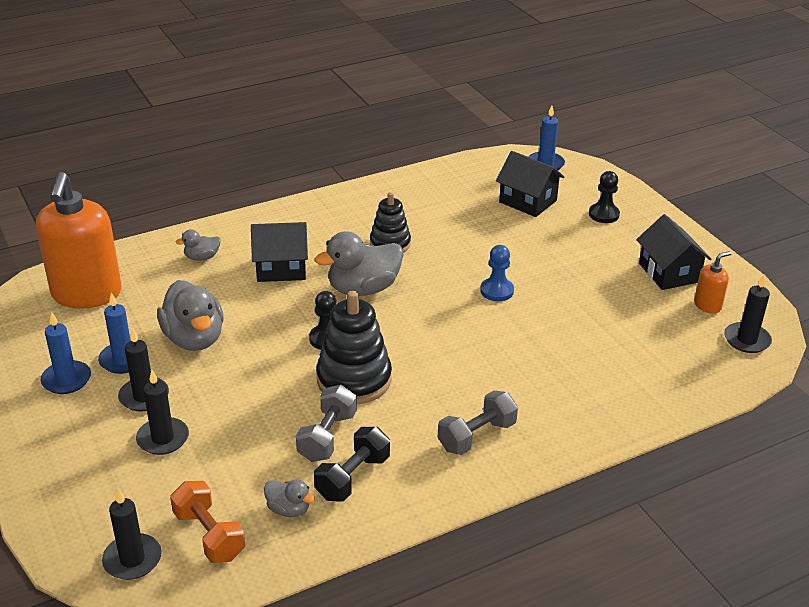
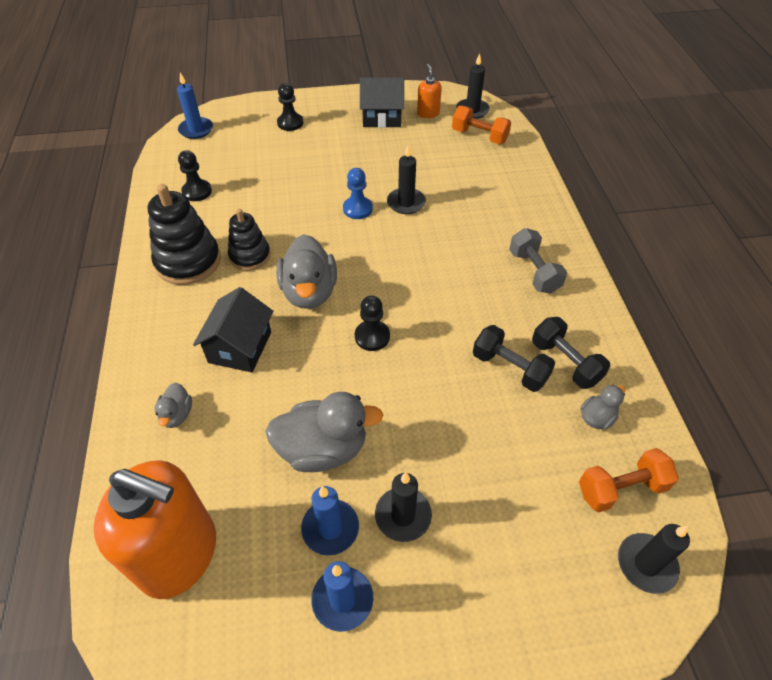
camera: 70 degrees left, 15 degrees up
(163, 438) = (476, 507): black candle -> black candle (406, 203)
(327, 437) = (509, 368): grey dumbbell -> black dumbbell
(354, 379) = (438, 331): black stacking toy -> black stacking toy (188, 262)
(456, 191) = (197, 191): none -> black pawn
(527, 201) = (243, 155): black house -> none
(696, 355) = (479, 136): none -> orange dumbbell

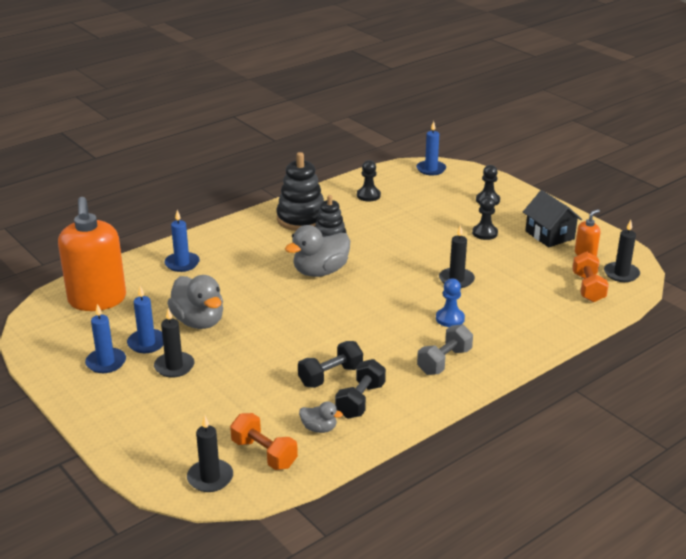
camera: 60 degrees right, 20 degrees down
(177, 414) = (182, 263): grey duck -> blue candle
(240, 347) = (249, 264): black house -> none
(357, 209) = (424, 262): blue pawn -> blue pawn (450, 319)
(372, 336) = (305, 309): black pawn -> black pawn (485, 233)
(509, 368) = (330, 376): black dumbbell -> black dumbbell turned 45 degrees clockwise

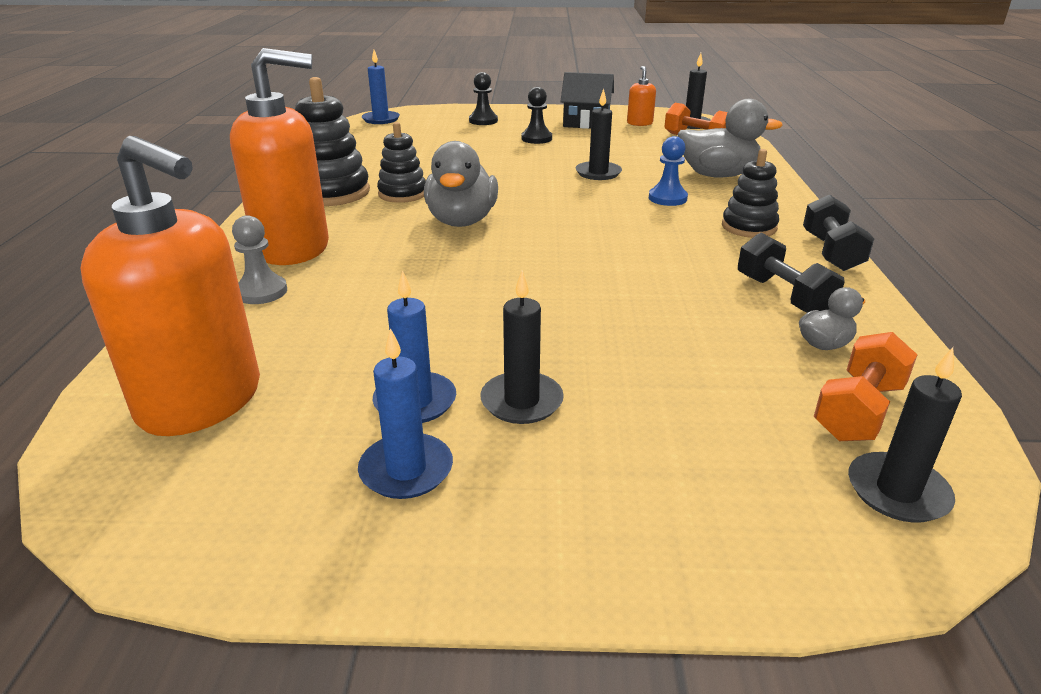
camera: 50 degrees left, 0 degrees up
(182, 263) = (261, 292): blue candle -> grey pawn
(199, 321) = (432, 334): grey duck -> grey duck (717, 175)
(229, 246) = (293, 248): none -> orange soap dispenser
(264, 454) = (858, 411): orange dumbbell -> orange dumbbell turned 45 degrees counterclockwise
(330, 376) = (704, 294): black dumbbell -> black dumbbell (831, 252)
(368, 195) = (363, 153): black pawn -> none
(444, 361) = (749, 227): grey dumbbell -> black stacking toy

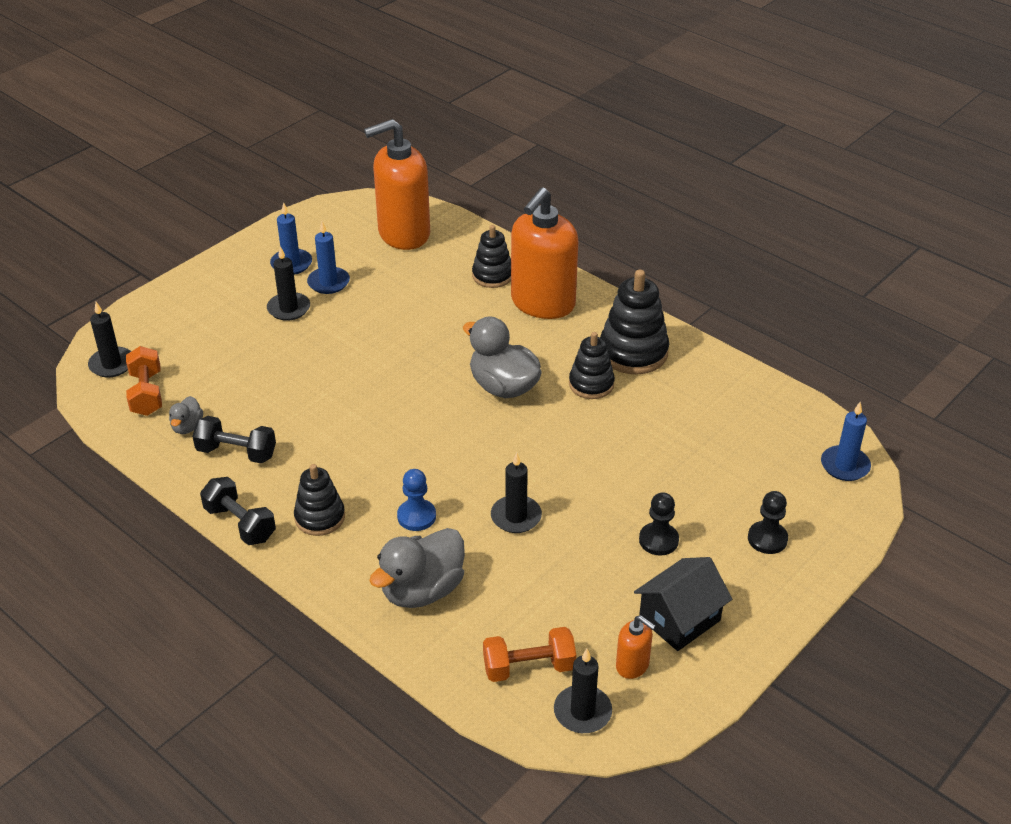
camera: 130 degrees right, 10 degrees up
(261, 292) = (492, 275): grey pawn -> black stacking toy

